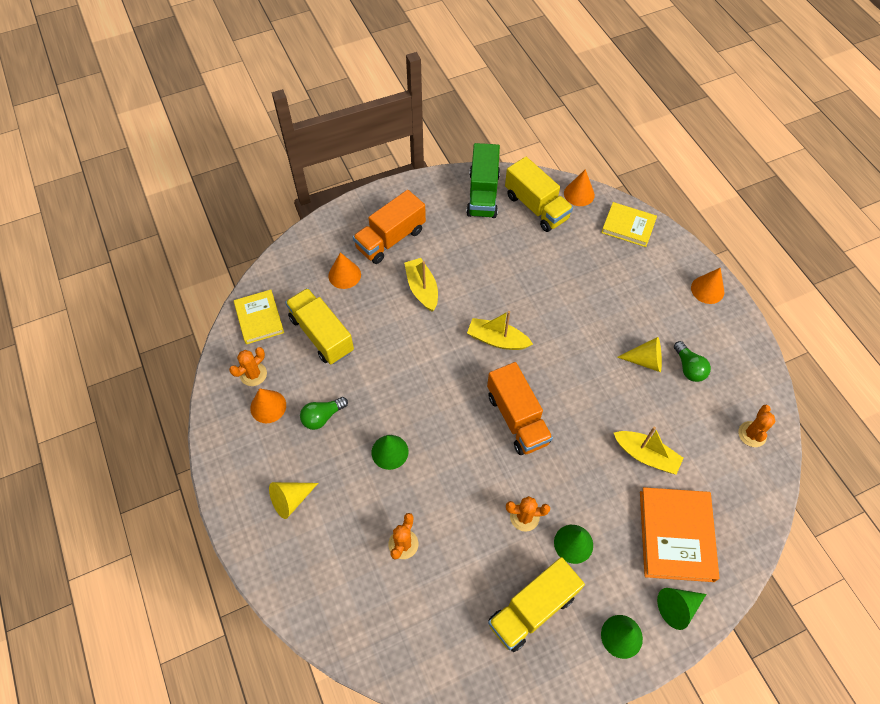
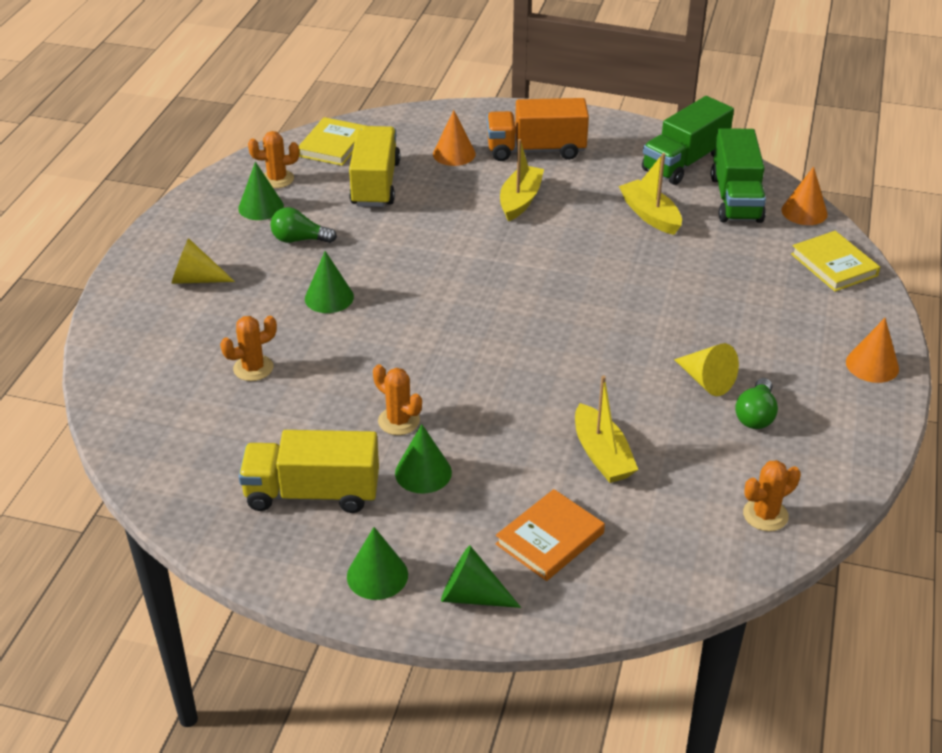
camera: 40 degrees right, 20 degrees down
(268, 406) = (261, 207): orange cone -> green cone
(497, 340) = (551, 276): yellow boat -> yellow boat (650, 215)
(517, 418) = (492, 345): orange truck -> none
(536, 207) = (735, 199): yellow truck -> green truck
(676, 535) = (550, 538): orange book -> orange book, size x0.66

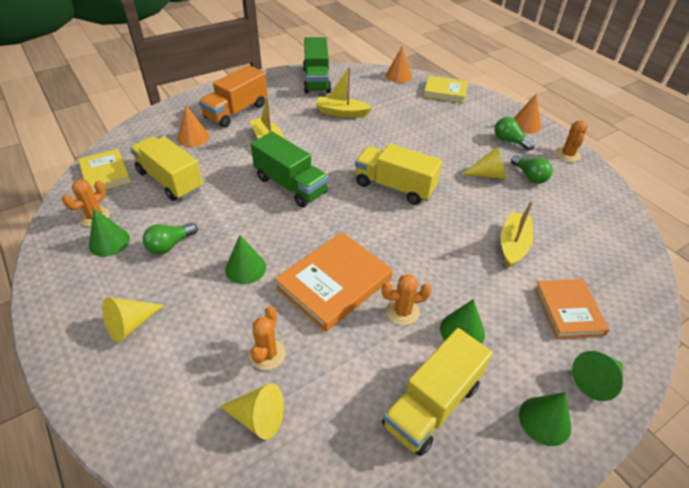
camera: 50 degrees left, 5 degrees up
(189, 400) = (258, 417): none -> yellow cone
(379, 360) = (334, 283): none -> orange book
(575, 323) = (394, 187): none -> yellow truck
(602, 454) = (513, 245): yellow boat -> yellow boat turned 90 degrees counterclockwise
(735, 199) = (364, 85): green truck -> green truck (290, 185)
(765, 515) = (607, 219): orange cactus -> orange cactus (567, 155)
(808, 367) = (509, 141): none -> green light bulb

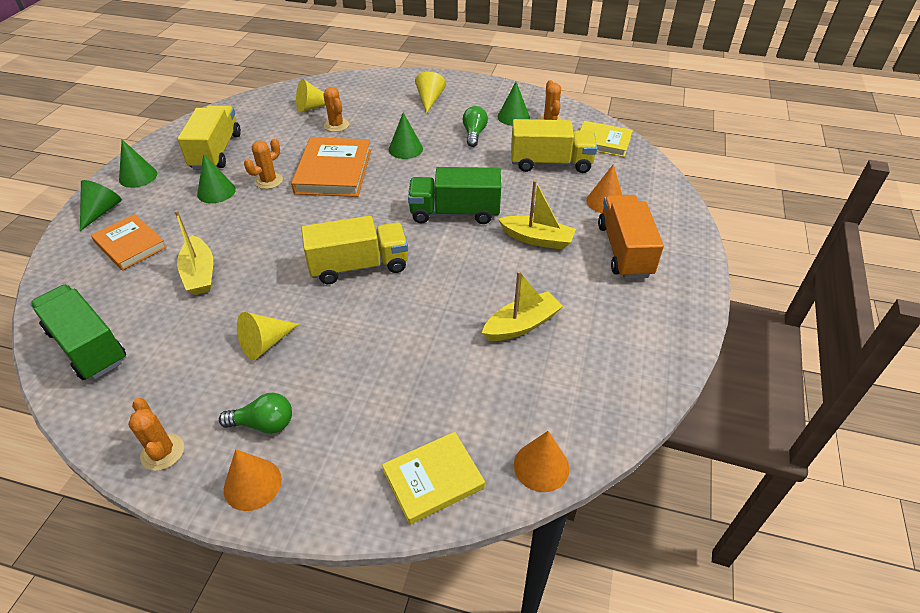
camera: 140 degrees right, 0 degrees up
(316, 80) = (628, 361): green truck -> green truck (87, 346)
(529, 176) = (210, 373): green light bulb -> none

